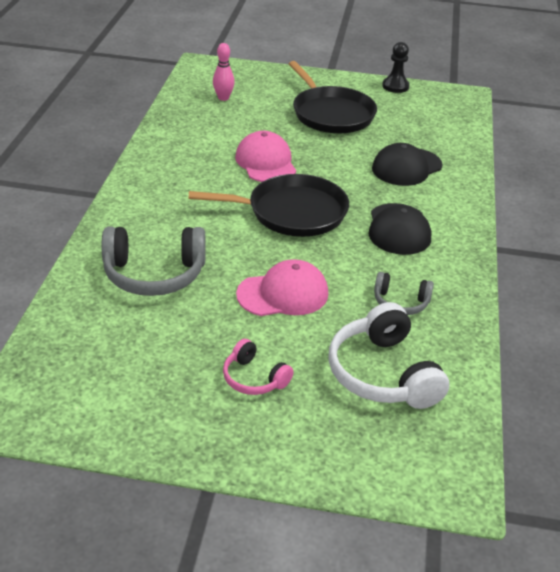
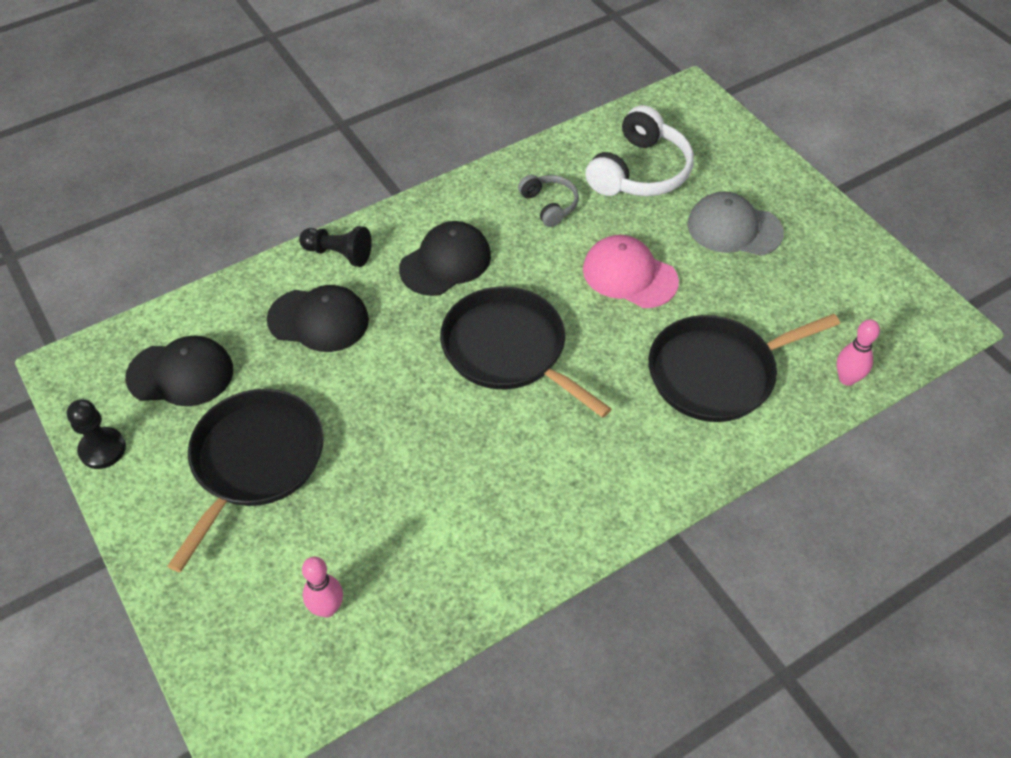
camera: 130 degrees left, 15 degrees up
(60, 324) = (847, 379): none -> pink bowling pin
(154, 274) = (717, 373): grey headphones -> black pan
(254, 378) = (734, 228): pink headphones -> grey cap
(266, 162) = (441, 438): pink cap -> none
(420, 118) = (180, 374): none -> black cap
(457, 197) = (339, 254): none -> black pawn

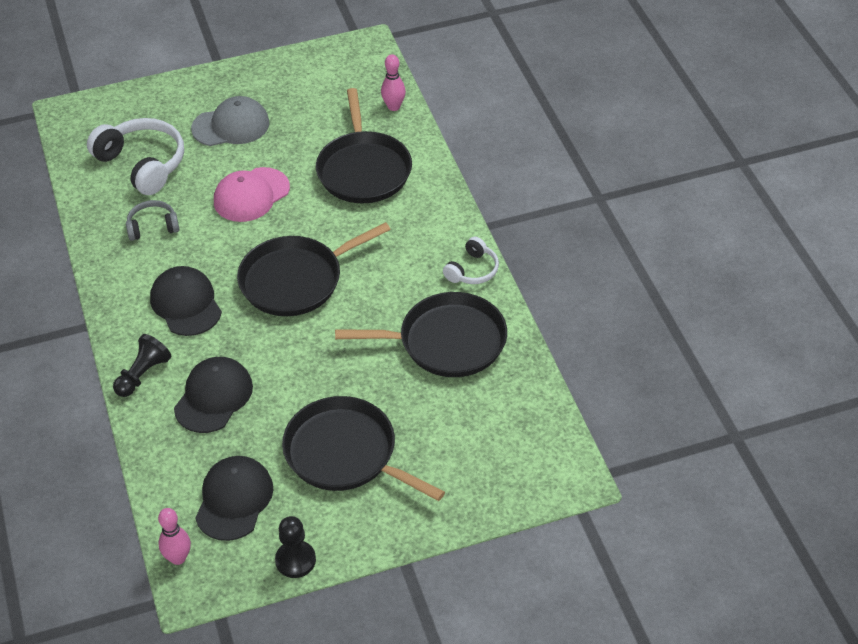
camera: 75 degrees left, 5 degrees down
(327, 608) = (490, 420): pink bowling pin -> pink bowling pin (178, 558)
(449, 530) = (446, 342): none -> black pan
(581, 534) = (472, 270): none -> white headphones
(734, 228) = (231, 126): grey cap -> grey cap turned 135 degrees counterclockwise

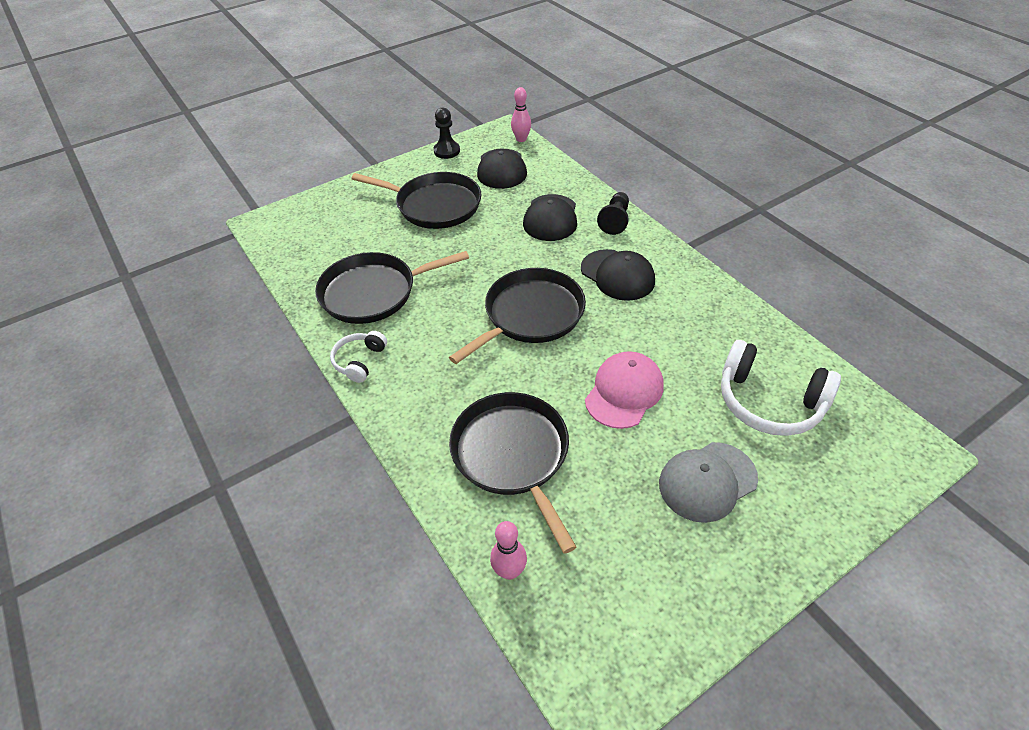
camera: 165 degrees right, 0 degrees up
(152, 227) = (700, 335): grey headphones -> none

